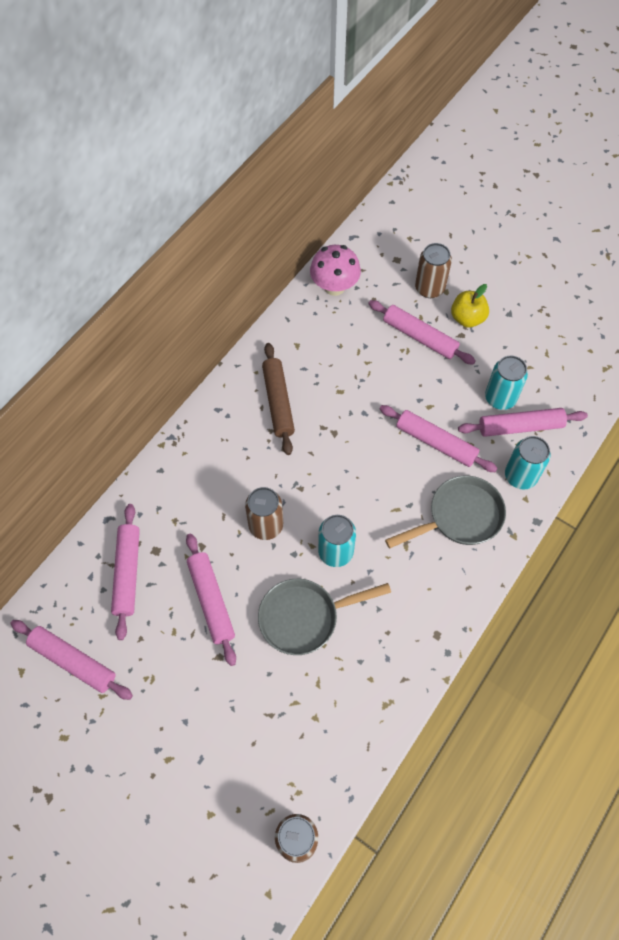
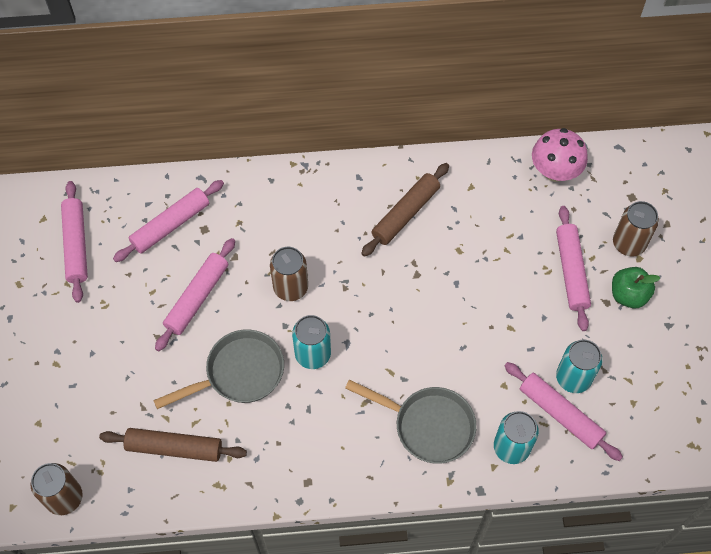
camera: 50 degrees right, 0 degrees up
(304, 617) = (239, 373): grey pan -> grey pan turned 120 degrees clockwise
(327, 715) = (174, 448): none -> brown rolling pin
(436, 442) = (480, 357): pink rolling pin -> none
(467, 318) = (628, 295): yellow apple -> green apple

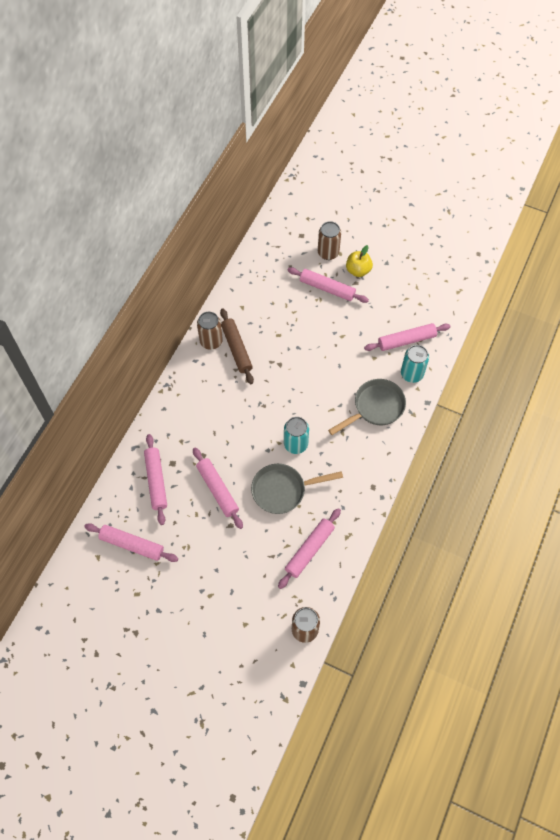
camera: 60 degrees left, 0 degrees up
(174, 448) = (309, 550): brown rolling pin -> pink rolling pin
(239, 373) = (283, 490): grey pan -> grey pan turned 105 degrees counterclockwise
(290, 287) = (245, 434): brown can -> brown can (211, 341)
(555, 171) = (260, 261): pink mushroom -> none
(573, 378) = (389, 323): turquoise can -> none
(628, 295) = (358, 270): green apple -> yellow apple

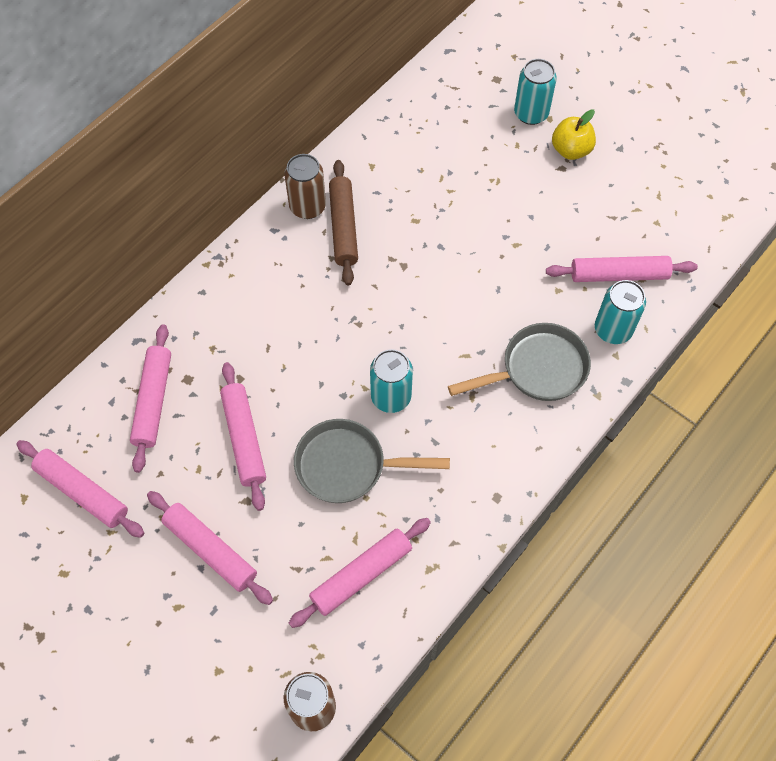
camera: 15 degrees right, 0 degrees up
(327, 288) = (513, 167): pink rolling pin -> pink rolling pin (210, 550)
(328, 253) = (531, 113): brown can -> turquoise can

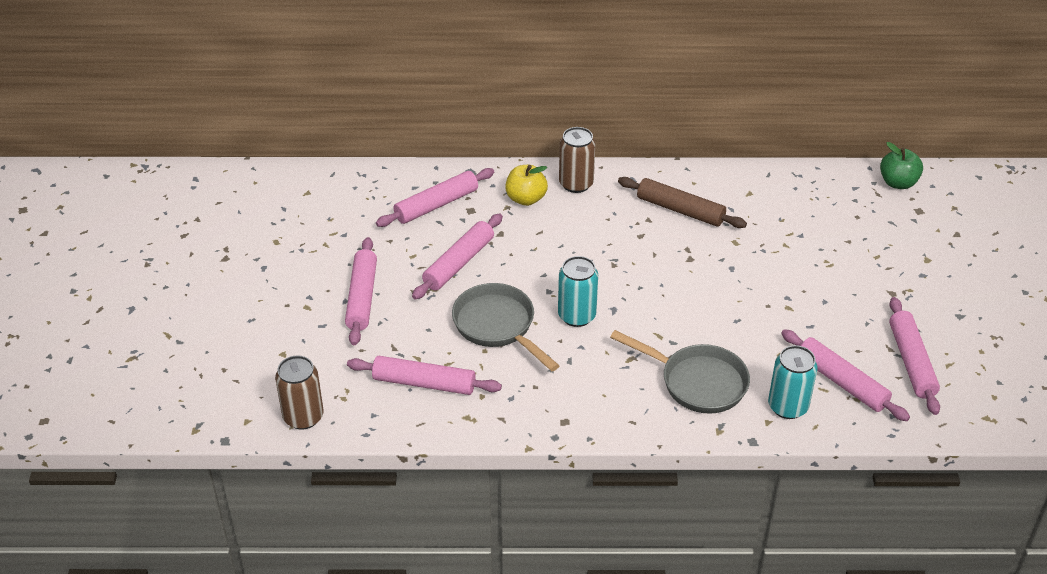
camera: 50 degrees right, 20 degrees down
(82, 492) = (338, 214): pink rolling pin -> pink rolling pin (911, 362)
(307, 207) = (672, 183): brown can -> brown can (576, 184)
(343, 227) = (680, 210): brown rolling pin -> brown rolling pin turned 75 degrees clockwise
(456, 66) = (898, 183): none -> green apple
(531, 113) = (916, 247): turquoise can -> none
(571, 150) = (916, 288): yellow apple -> yellow apple (526, 199)

